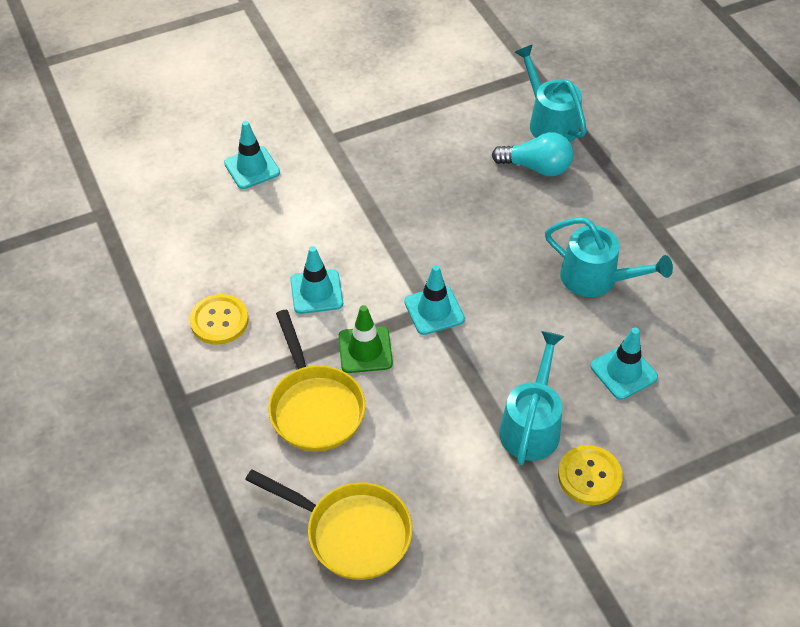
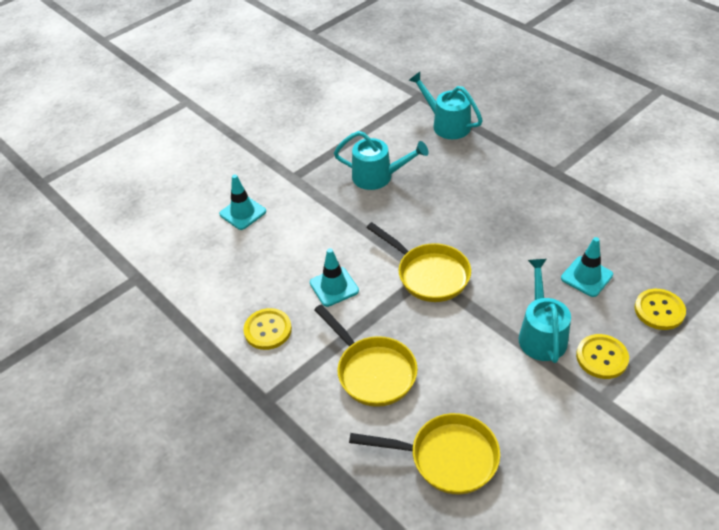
camera: 15 degrees left, 5 degrees down
(365, 350) = (391, 318): green traffic cone -> none
(434, 310) = (429, 274): turquoise traffic cone -> yellow pan
(537, 167) = (453, 156): turquoise light bulb -> none
(597, 279) = (534, 219): turquoise watering can -> turquoise watering can (378, 177)
(691, 441) = (659, 310): none -> yellow button

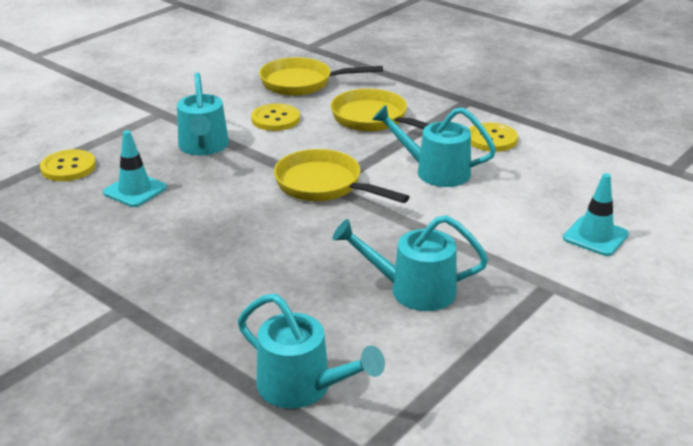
camera: 170 degrees right, 15 degrees down
(334, 287) = (434, 171): turquoise traffic cone -> turquoise watering can
(602, 357) = (148, 135): yellow button -> yellow button (275, 119)

